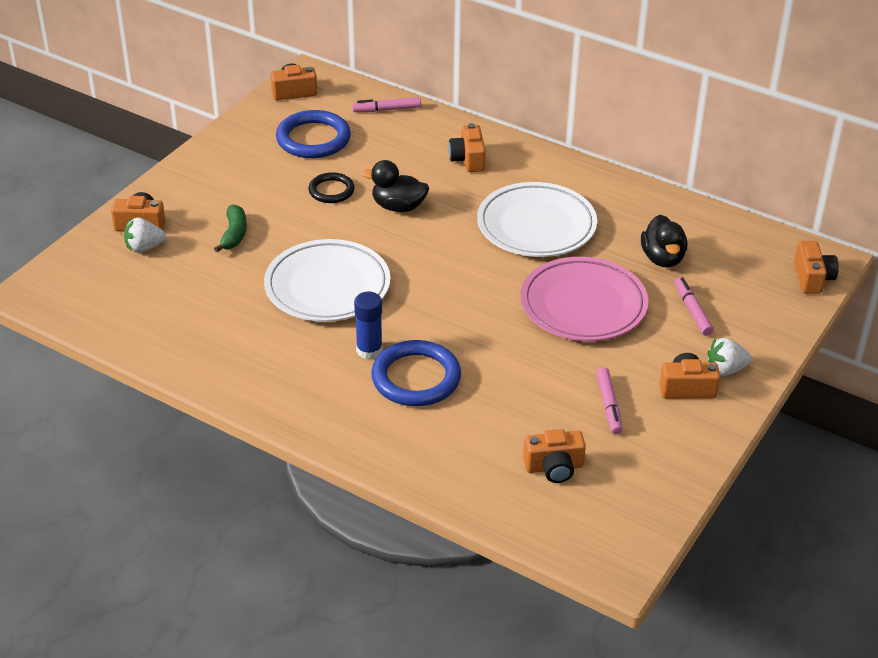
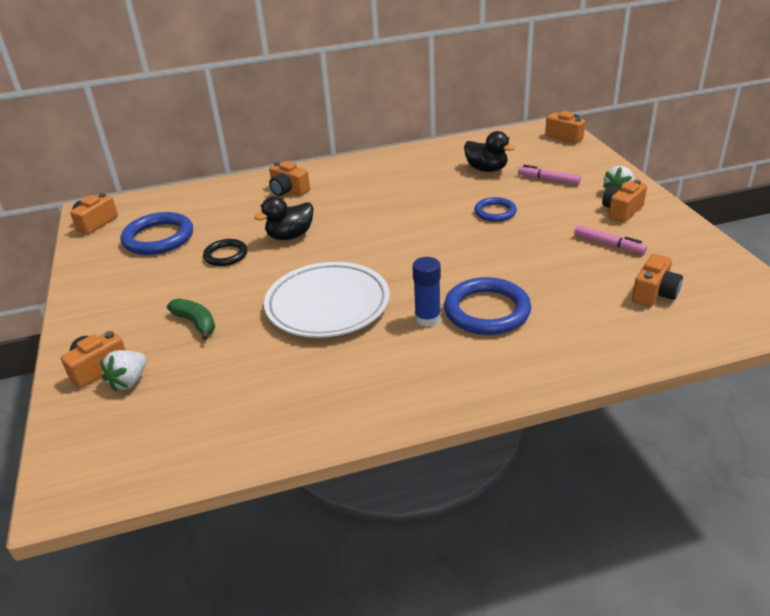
camera: 45 degrees left, 5 degrees down
(386, 110) = (185, 197): pink marker -> none
(536, 226) = (393, 195): white plate -> none
(583, 305) = (495, 212): pink plate -> blue ring

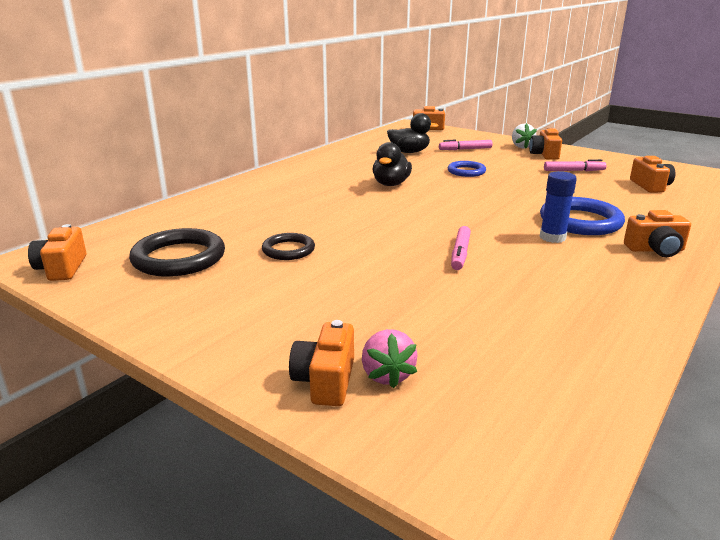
camera: 40 degrees left, 10 degrees down
(129, 381) = (387, 375): white strawberry -> pink strawberry
(158, 238) = (179, 258): blue ring -> black ring
(196, 323) = (362, 305): green banana -> none
(288, 190) = (261, 195): orange camera -> orange camera (655, 250)
(290, 236) = (327, 222): black duck -> black duck (391, 184)
(328, 305) = (460, 253): white plate -> pink marker

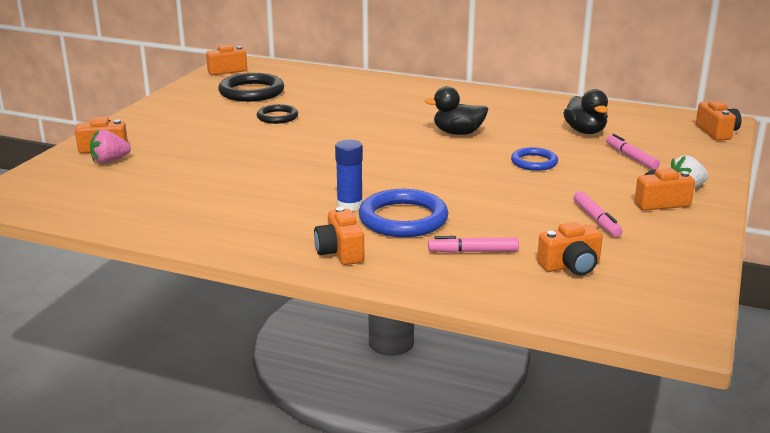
camera: 75 degrees right, 0 degrees up
(460, 253) = (294, 170): pink marker -> pink marker (473, 251)

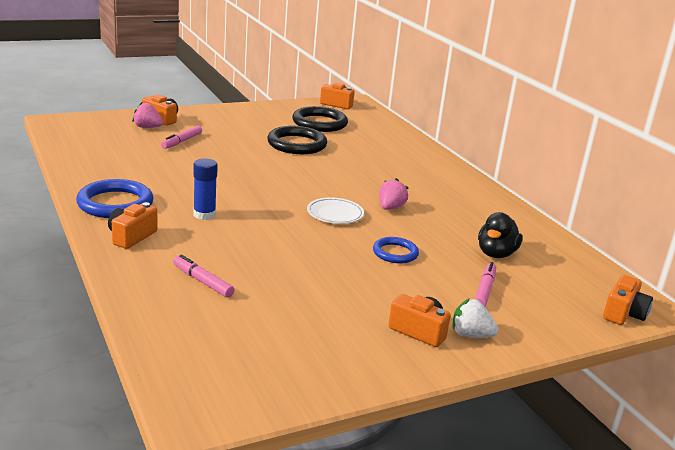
camera: 40 degrees right, 0 degrees up
(277, 117) = (297, 144): black ring -> black ring, size x1.69
(403, 219) = (213, 239): blue ring -> blue ring (115, 203)
(435, 156) = (335, 214): none -> white plate
(458, 133) = (390, 208): black duck -> pink strawberry
(571, 266) = (238, 328): orange camera -> none
(596, 220) = (337, 313): pink marker -> pink marker (182, 141)

